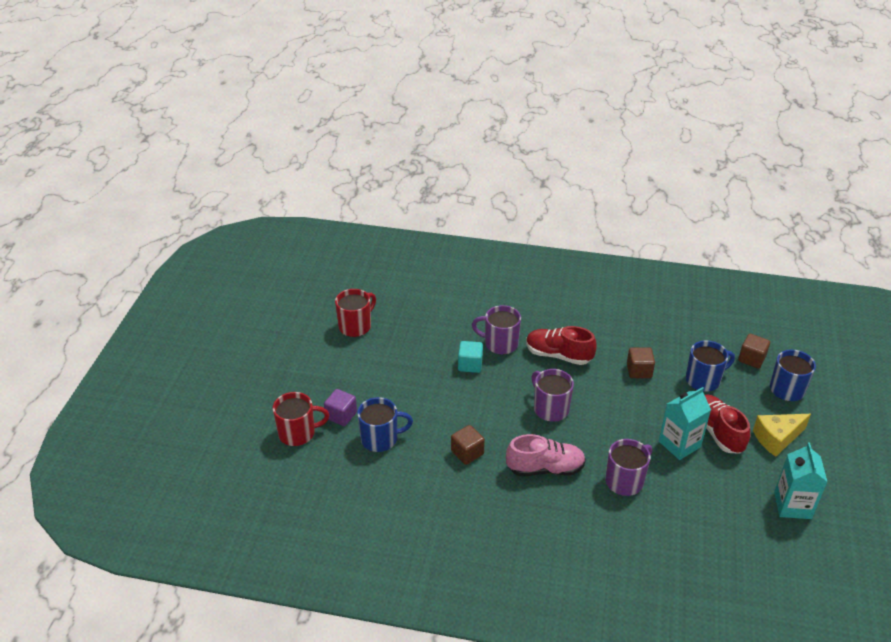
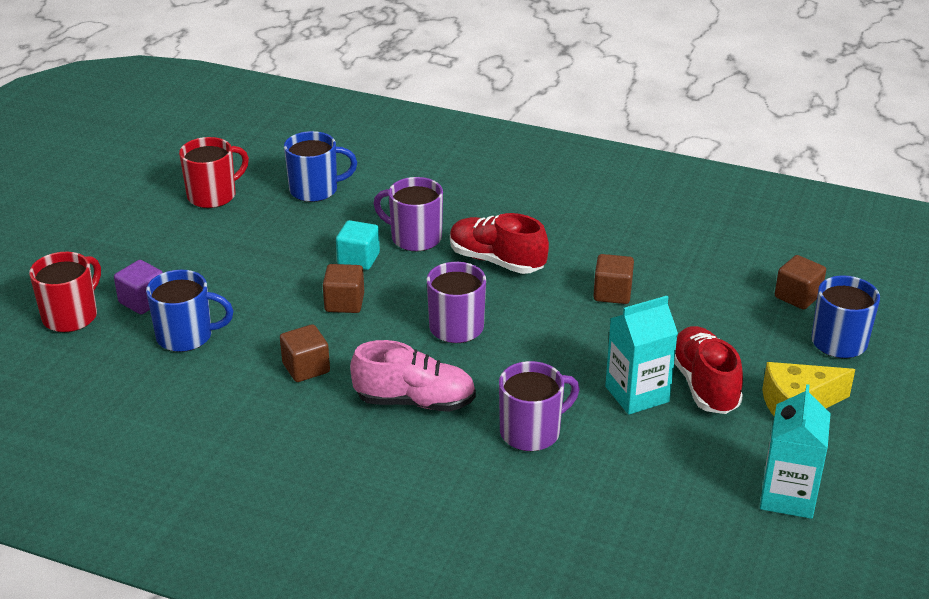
camera: 10 degrees right, 5 degrees down
(298, 433) = (71, 316): red mug -> red mug turned 60 degrees counterclockwise
(473, 400) = (344, 303): none -> brown cube
(703, 380) = (709, 315): blue mug -> blue mug (315, 190)

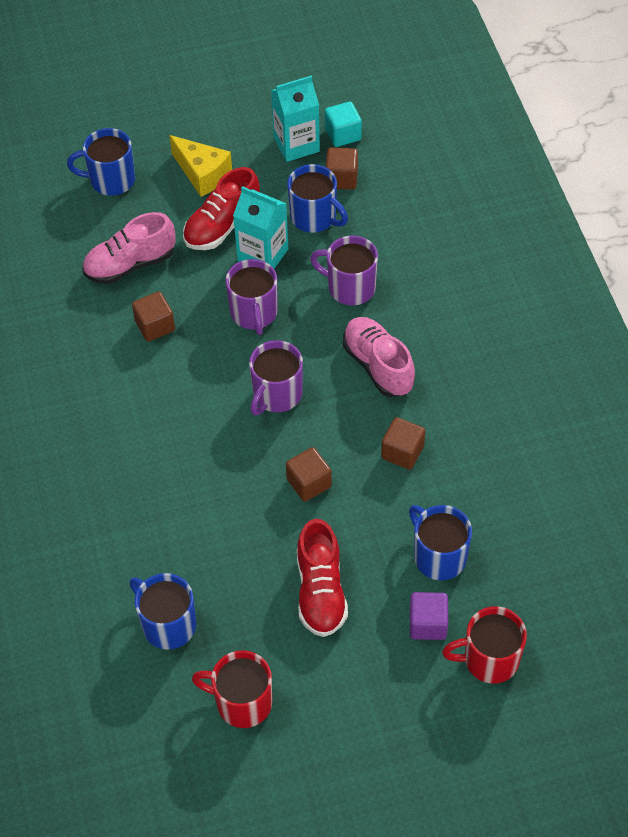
camera: 125 degrees left, 20 degrees up
(358, 259) = (245, 514): turquoise cube -> turquoise cube (343, 134)
(415, 238) = (182, 496): purple mug -> purple mug (254, 313)
(496, 261) = (170, 420): red shoe -> red shoe (320, 591)
(656, 454) = (314, 217): none -> blue mug
(705, 308) = (130, 265): none -> pink shoe
(797, 296) = (72, 222): brown cube -> brown cube (341, 178)

